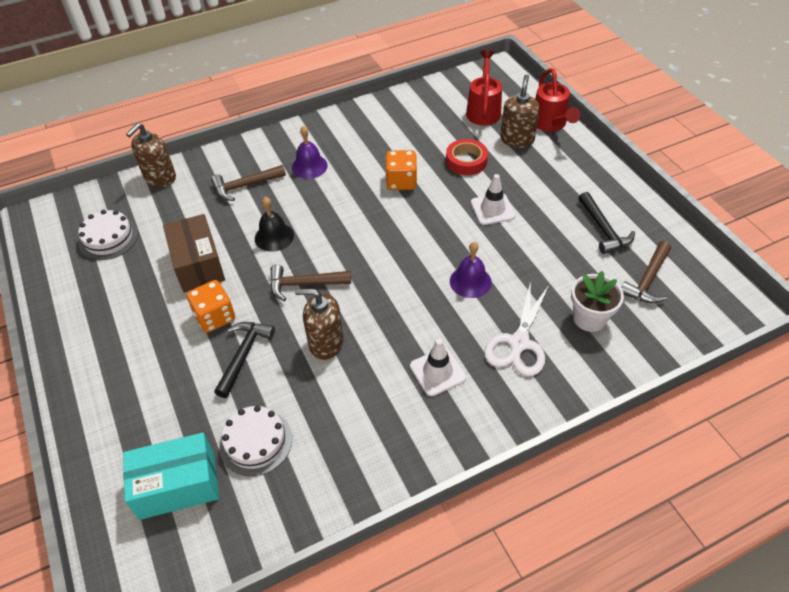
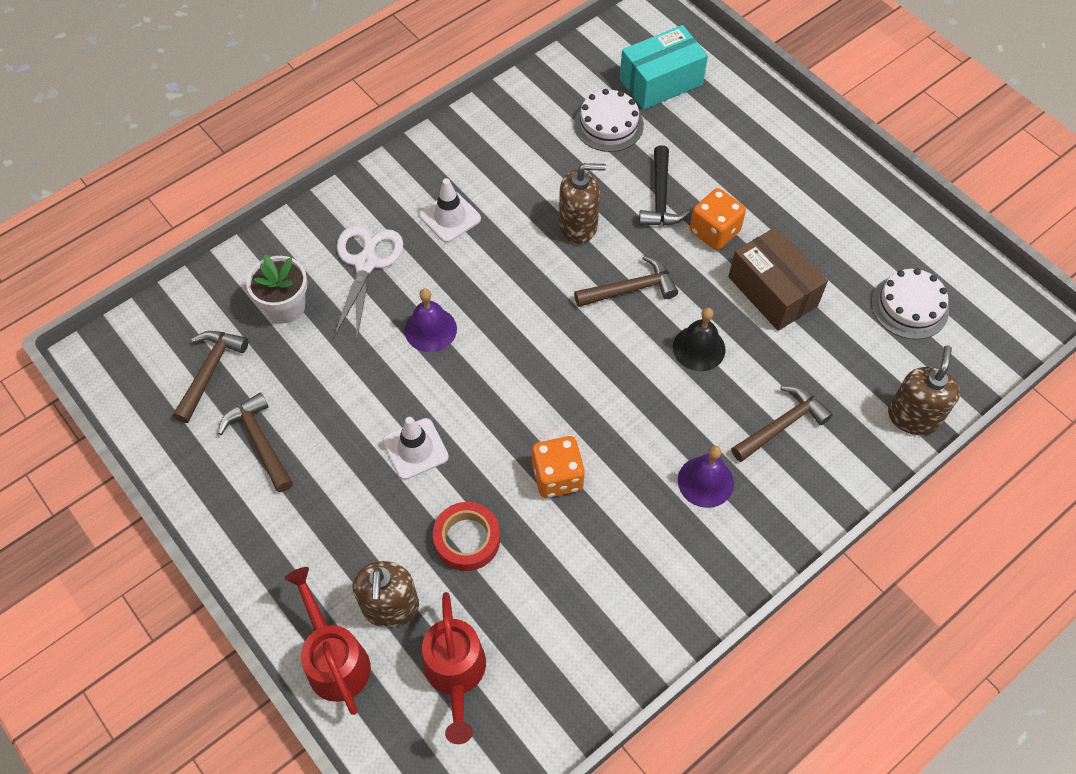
camera: 165 degrees right, 10 degrees up
(603, 229) = (259, 442): black hammer -> brown hammer

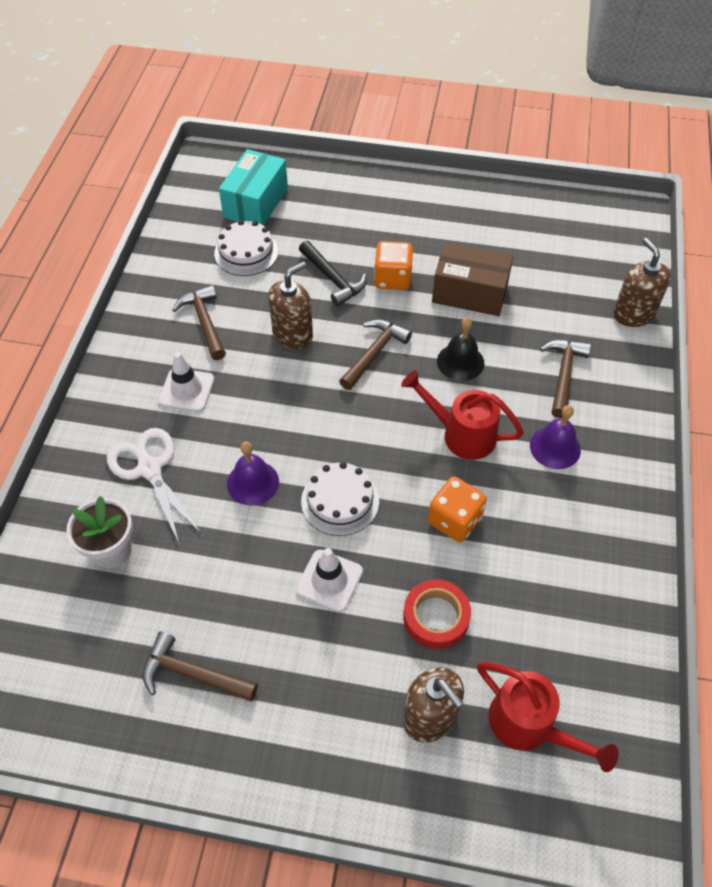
camera: 40 degrees left, 5 degrees down
(210, 372) = (91, 651): brown hammer -> brown hammer (204, 322)
(335, 659) = (428, 796): red watering can -> red watering can (461, 434)
(909, 306) = (561, 248): white cake -> white cake (340, 501)

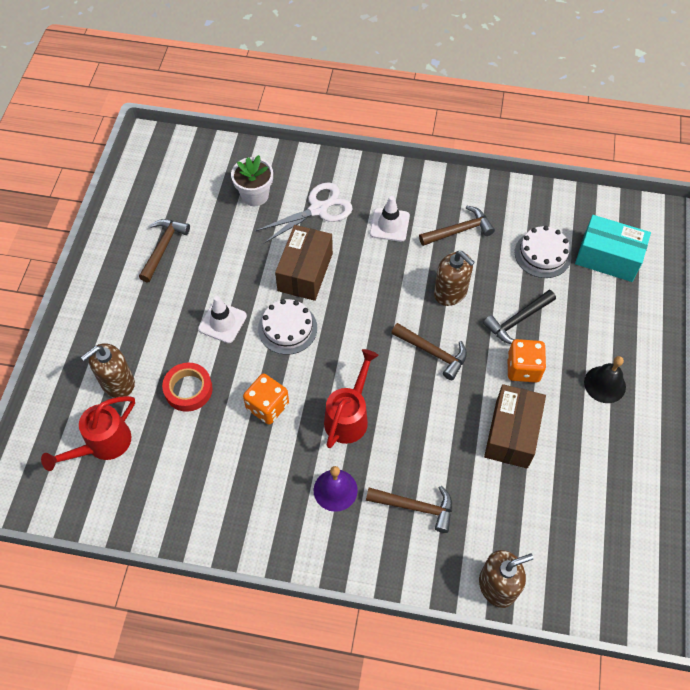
camera: 90 degrees right, 5 degrees up
(253, 482) = (305, 272): purple bell -> brown box
(460, 362) = (427, 420): black bell -> black bell (604, 384)

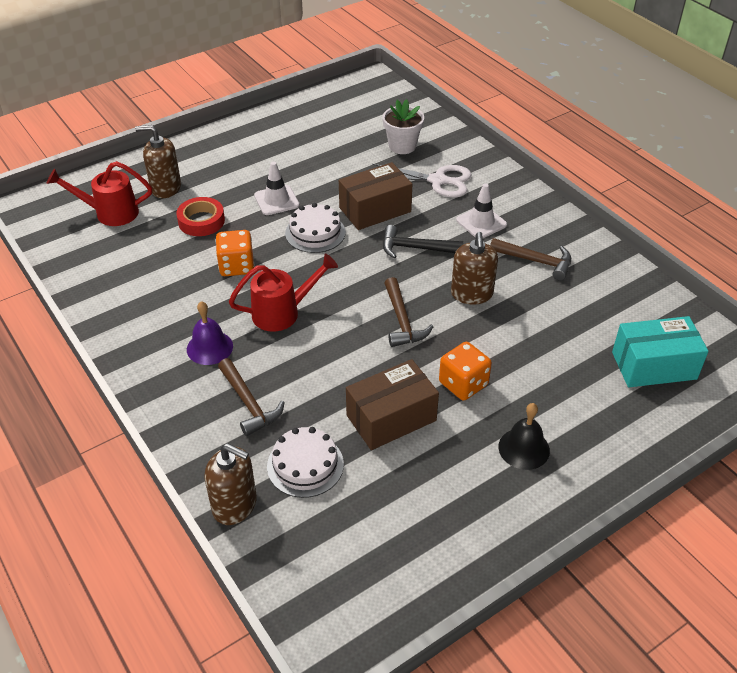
camera: 45 degrees right, 15 degrees down
(163, 248) = (297, 137): brown hammer -> none
(517, 321) = (504, 350): black hammer -> black hammer (415, 248)
(542, 254) = (591, 323): white cake -> white cake (305, 465)
(607, 258) = (654, 365): turquoise box -> turquoise box turned 75 degrees counterclockwise

